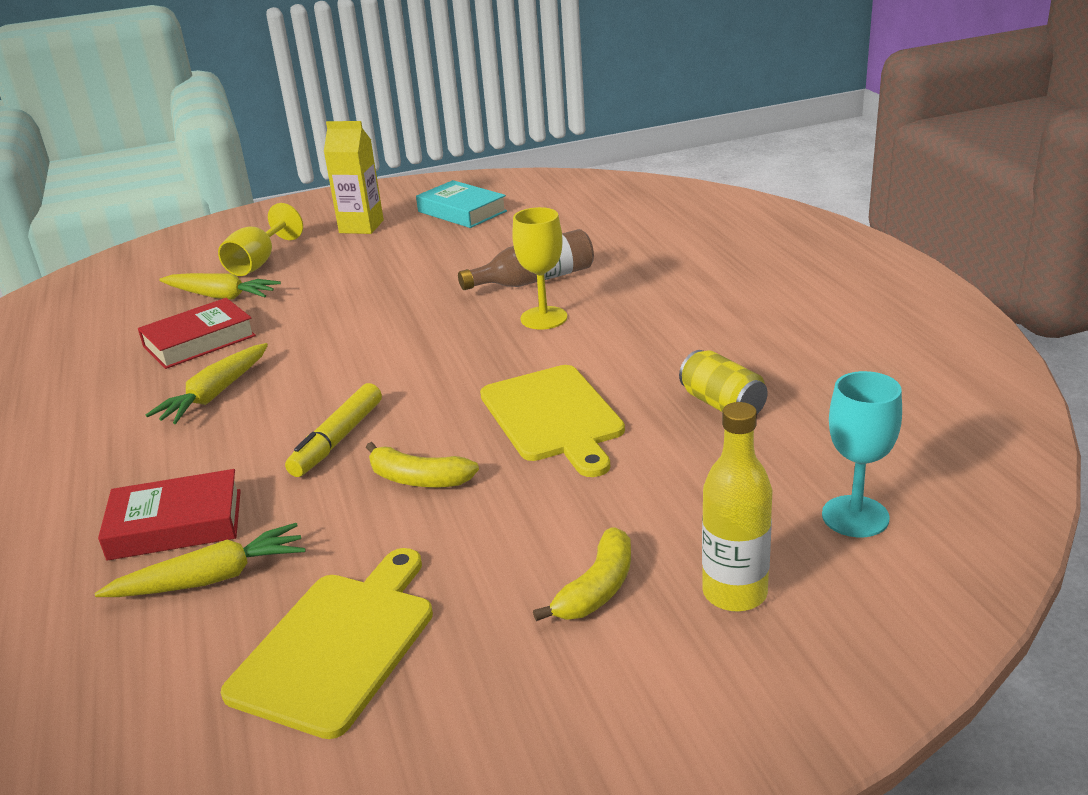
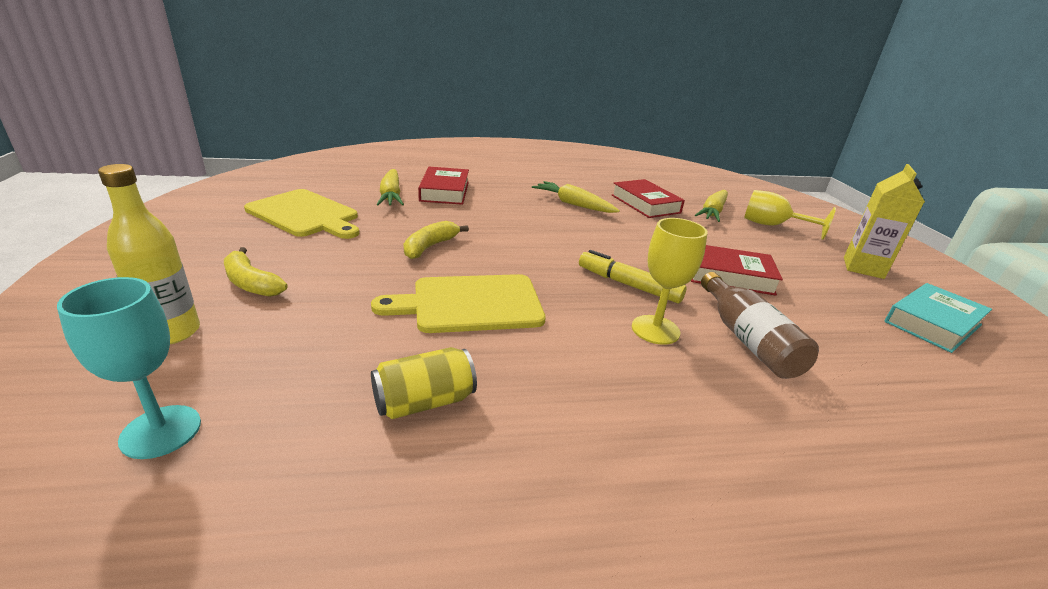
camera: 95 degrees right, 0 degrees up
(337, 439) = (497, 229): yellow marker -> yellow marker (628, 285)
(412, 287) = (729, 276): none -> red book

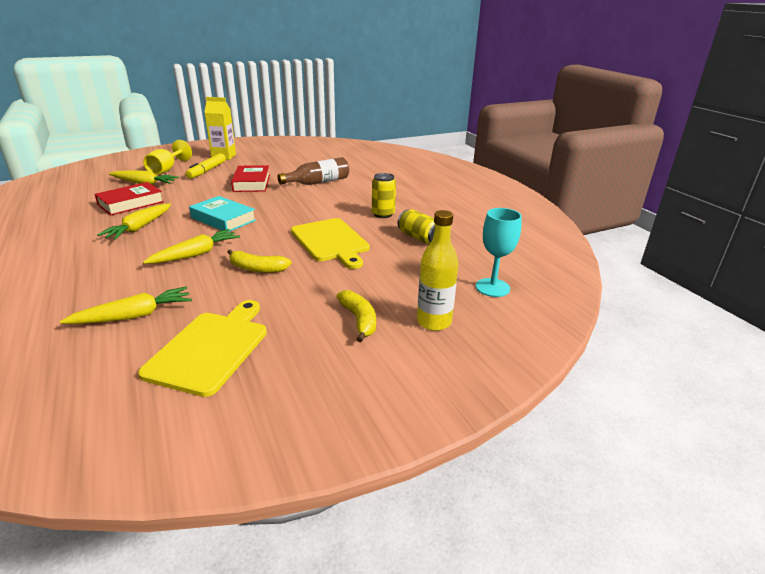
camera: 105 degrees left, 0 degrees up
(251, 283) = (359, 320): yellow banana -> yellow banana turned 45 degrees counterclockwise
(445, 191) = (113, 289): red book -> none
(491, 223) = (196, 254): none -> yellow carrot
(560, 384) = (383, 214): none -> yellow can
(628, 285) = (279, 205): yellow marker -> yellow marker (207, 171)
(655, 330) = (323, 198): yellow goblet -> none
(933, 323) = (278, 152): turquoise book -> turquoise book (223, 219)

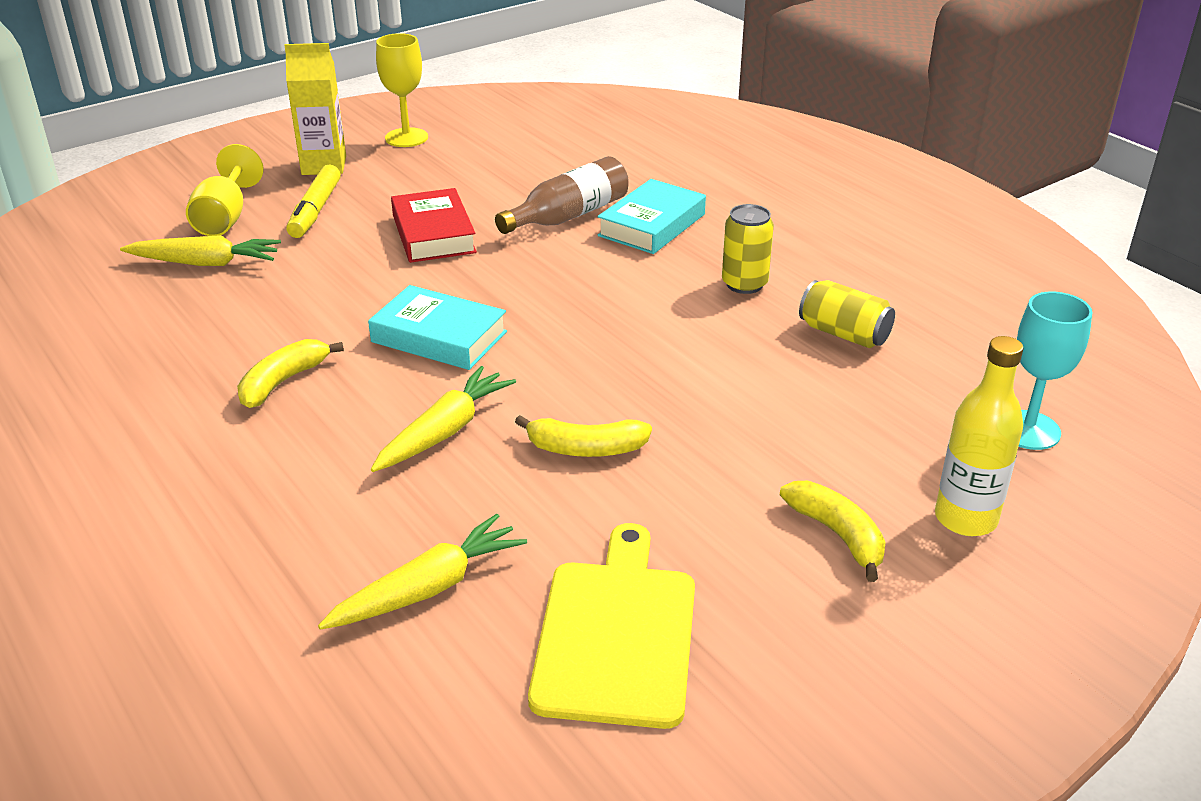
camera: 10 degrees left, 5 degrees up
(131, 203) = (217, 320): red book -> none
(139, 228) = (283, 382): yellow carrot -> yellow banana
(267, 150) = (406, 138): none -> yellow goblet
(331, 241) = (684, 365): yellow cutting board -> none
(354, 189) = (651, 225): none -> turquoise book

